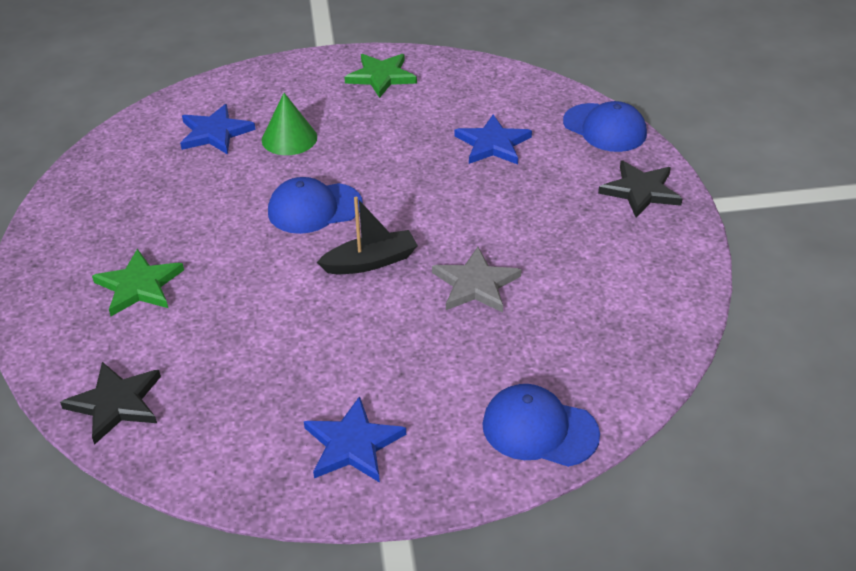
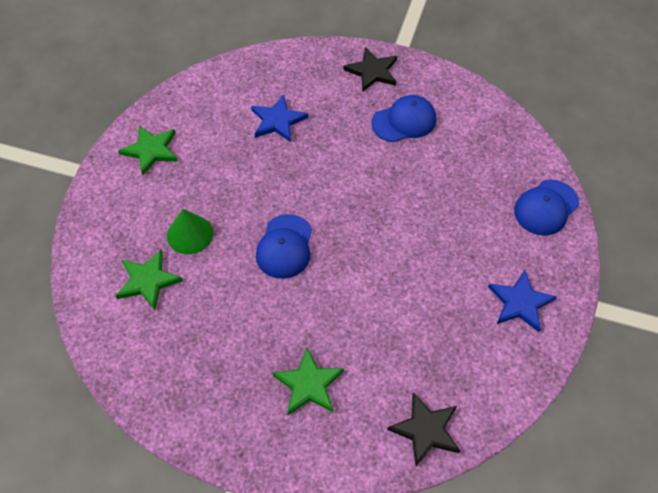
camera: 65 degrees left, 15 degrees up
(215, 133) = (148, 281): blue star -> green star
(370, 262) = (361, 234): black boat -> none
(475, 284) = (413, 188): grey star -> none
(604, 128) = (299, 58): blue cap -> blue cap (404, 121)

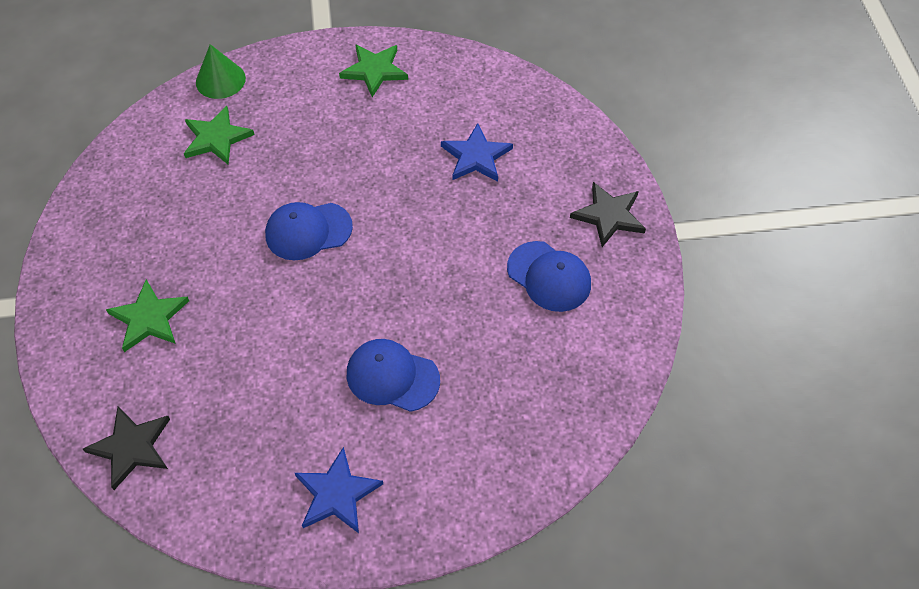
camera: 65 degrees right, 0 degrees up
(190, 234) = (286, 146): green cone -> green cone (220, 80)
(546, 207) = (498, 480): blue cap -> blue cap (392, 377)

